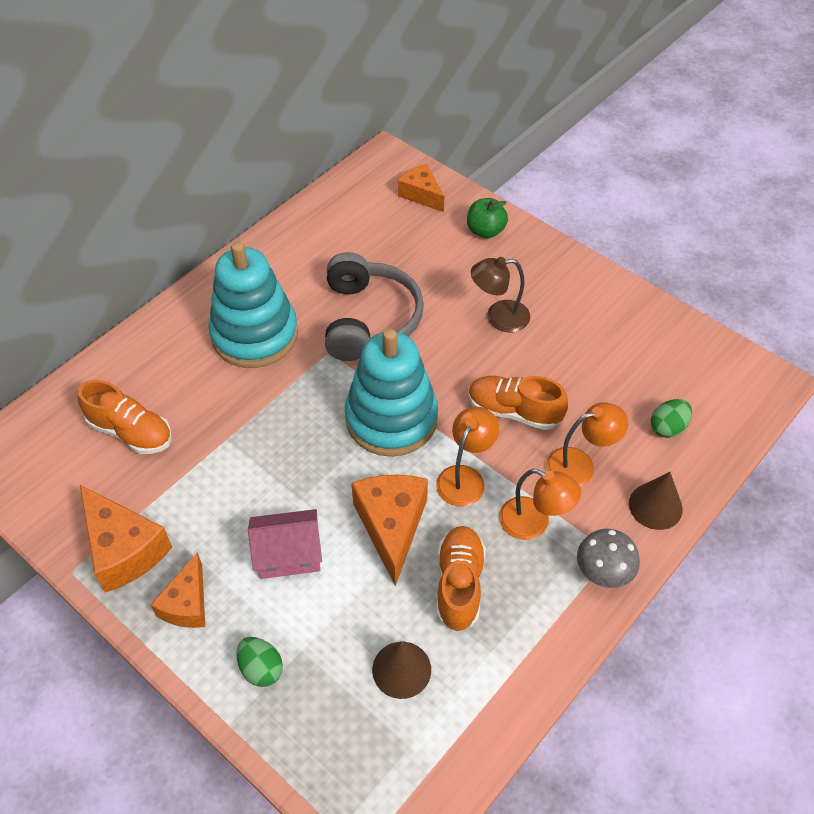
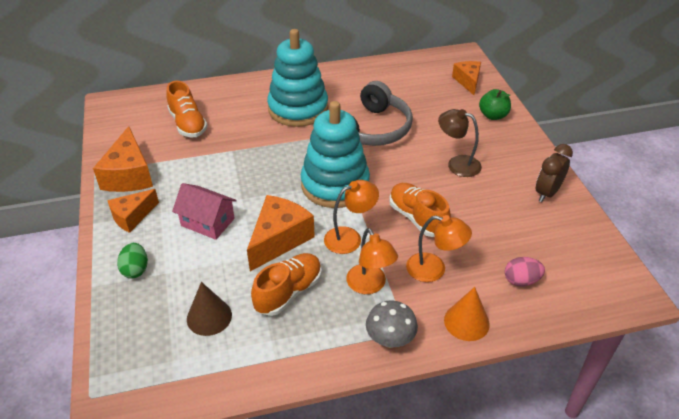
camera: 35 degrees right, 10 degrees down
(614, 306) = (547, 193): none -> brown clock
(655, 506) = (466, 322): brown cone -> orange cone
(667, 427) = (521, 281): green egg -> pink egg

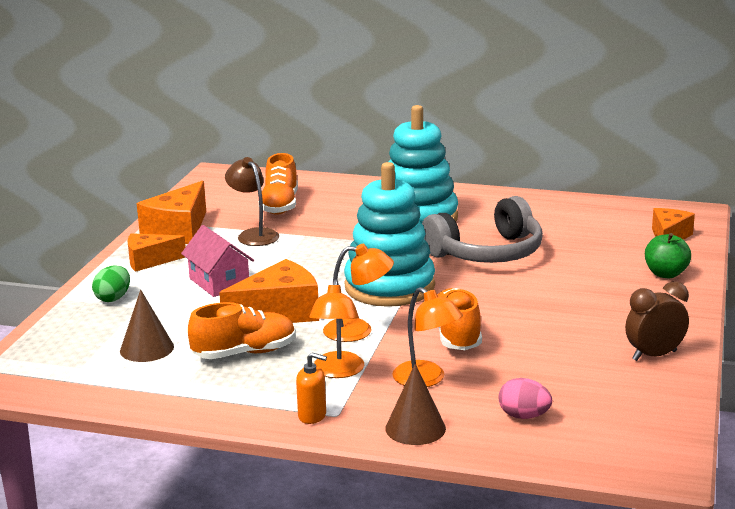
camera: 30 degrees right, 20 degrees down
(390, 339) = (312, 416): grey mushroom -> orange soap dispenser
(457, 164) = (562, 304): brown lamp -> brown lamp (254, 234)
(466, 322) = (415, 428): orange cone -> brown cone

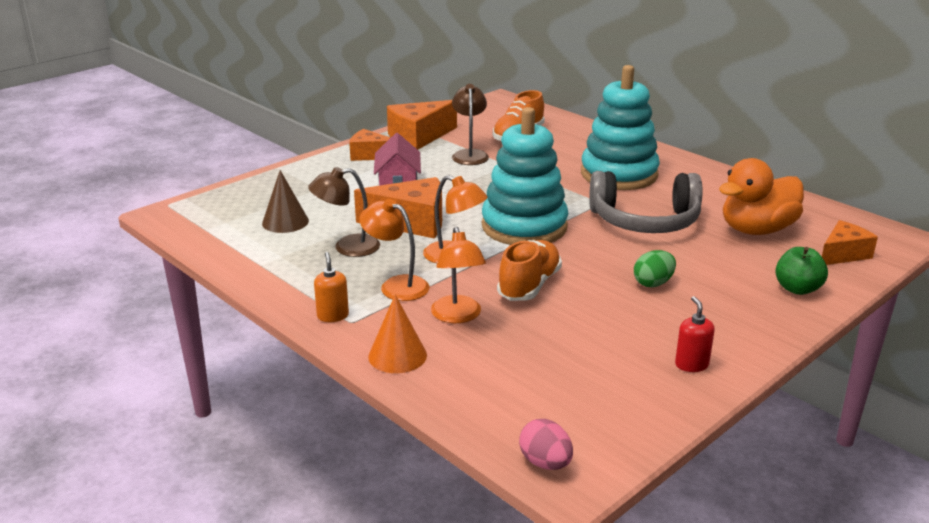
camera: 30 degrees right, 5 degrees up
(113, 298) = (310, 176): green egg -> green egg (653, 283)
(244, 353) = (347, 247): orange shoe -> brown lamp
(312, 416) = (333, 316): orange soap dispenser -> orange soap dispenser turned 150 degrees counterclockwise
(337, 371) = (396, 285): orange lamp -> orange lamp turned 90 degrees clockwise
(415, 428) = (397, 355): brown cone -> orange cone
(524, 416) = (500, 379): pink egg -> pink egg (545, 463)
(585, 235) = (756, 230): none -> orange duck
(654, 355) = (691, 364): brown clock -> red soap dispenser

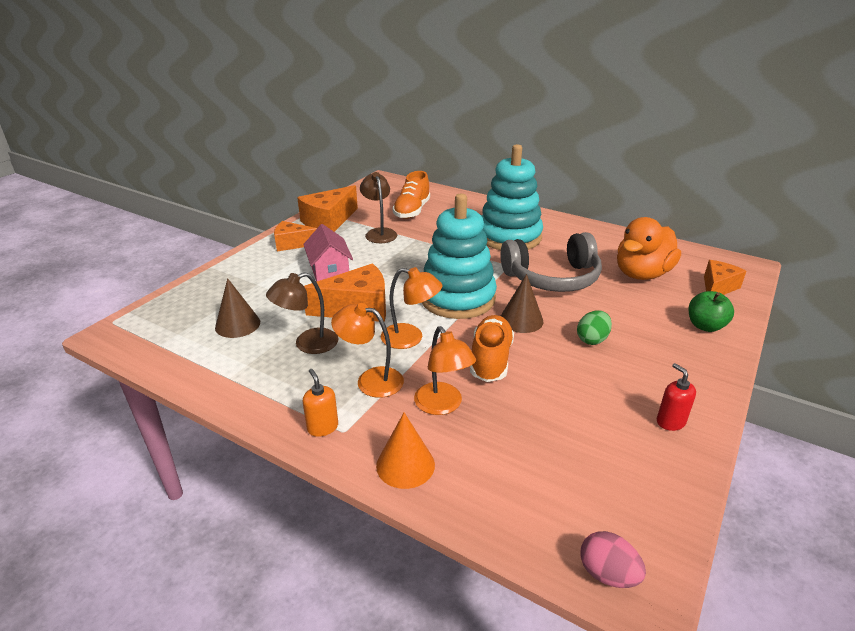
camera: 15 degrees left, 5 degrees up
(584, 255) = (521, 320): none -> brown cone

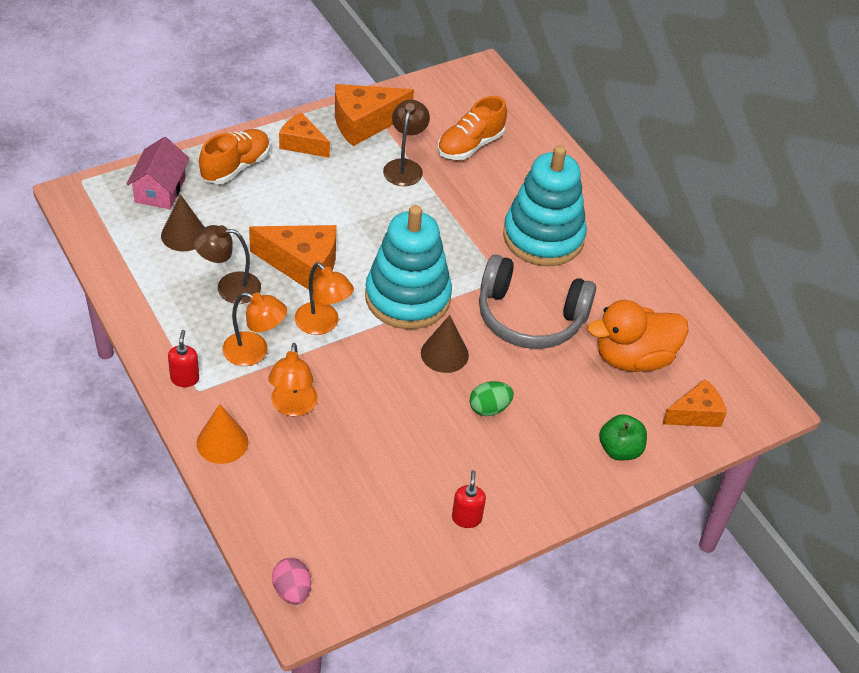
camera: 25 degrees right, 15 degrees up
(322, 427) = (185, 378): orange soap dispenser -> red soap dispenser
(329, 271) = (311, 202): pink house -> pink house (160, 190)
(371, 380) = (254, 352): orange lamp -> orange lamp turned 150 degrees clockwise
(490, 359) = (374, 383): orange shoe -> orange shoe (236, 167)

